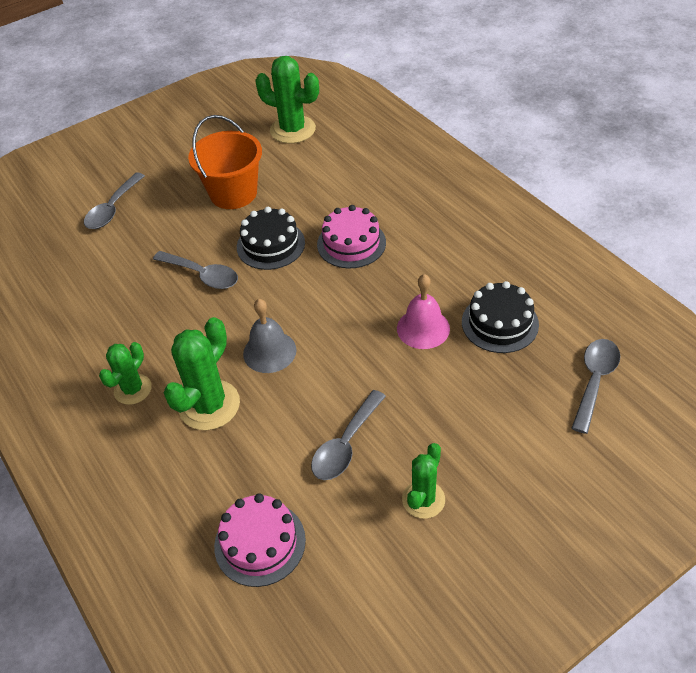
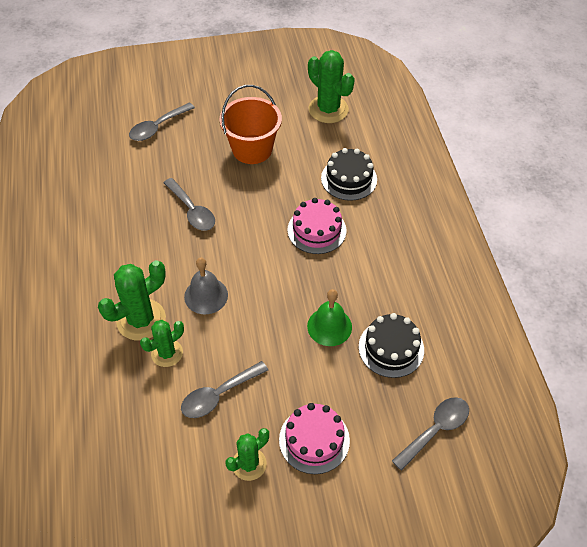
camera: 20 degrees right, 5 degrees up
(133, 389) = (96, 283): green cactus -> green cactus (167, 353)
(260, 543) = (119, 441): pink cake -> pink cake (314, 440)
(270, 245) = (255, 206): black cake -> black cake (349, 179)
(423, 328) = (329, 326): pink bell -> green bell

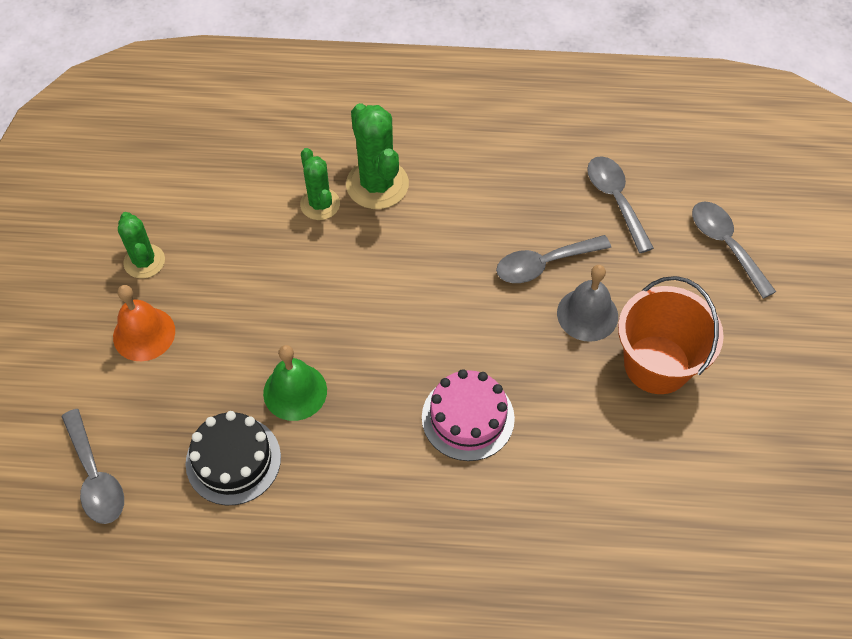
camera: 105 degrees right, 5 degrees up
(206, 295) = (392, 257): grey bell -> grey bell (587, 314)
(218, 395) = (243, 247): grey spoon -> grey spoon (615, 200)
(314, 440) = (144, 334): pink cake -> orange bell
(328, 109) = (738, 505): green cactus -> none
(349, 179) = (564, 493): black cake -> none

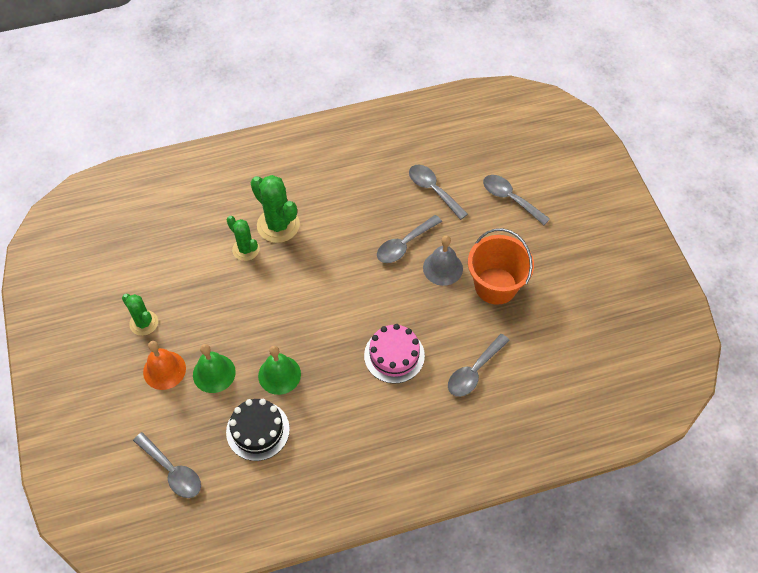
camera: 20 degrees left, 0 degrees up
(207, 360) = (214, 373): none -> green bell
(577, 480) = (474, 371): none -> grey spoon

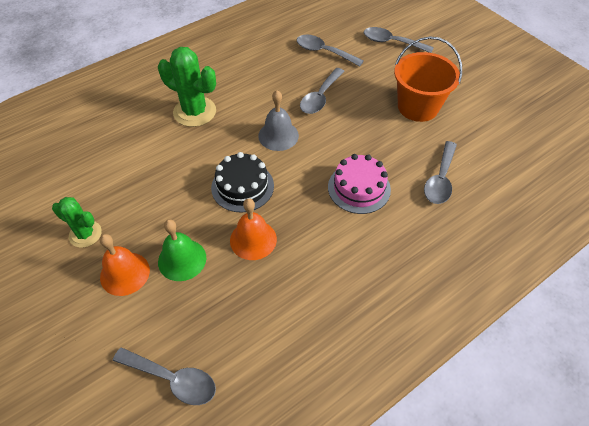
camera: 20 degrees left, 5 degrees down
(246, 249) = (171, 139): green cactus -> none
(258, 430) = (254, 301): black cake -> black cake (242, 186)
(279, 375) = (253, 239): green bell -> orange bell
(443, 268) = (364, 106): grey bell -> grey bell (278, 135)

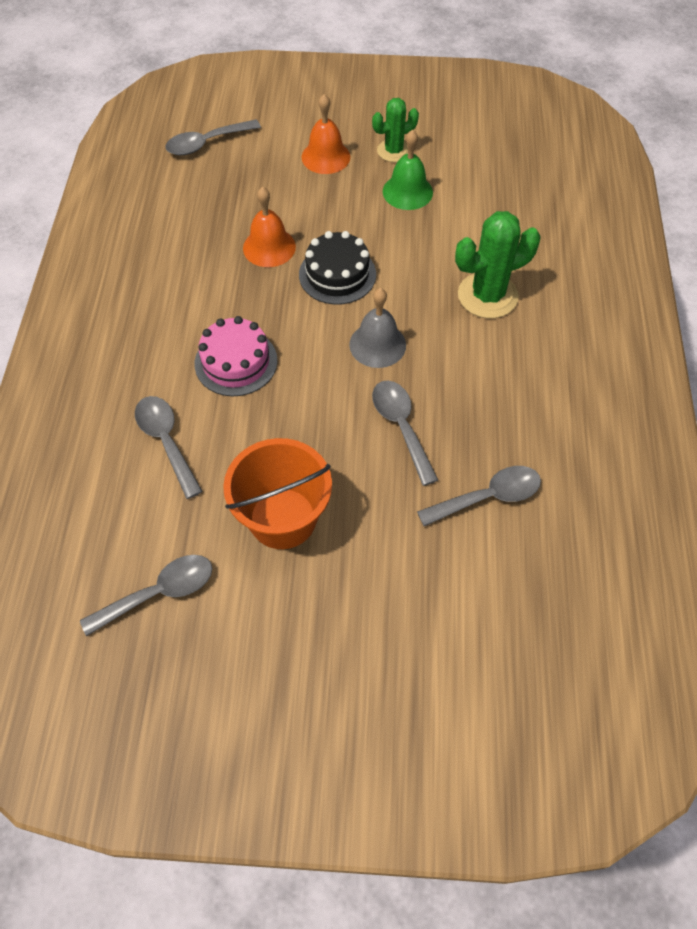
camera: 130 degrees right, 5 degrees up
(182, 259) = (301, 194): green bell -> green bell (407, 192)
(391, 42) = (434, 604): grey spoon -> grey spoon (159, 593)

